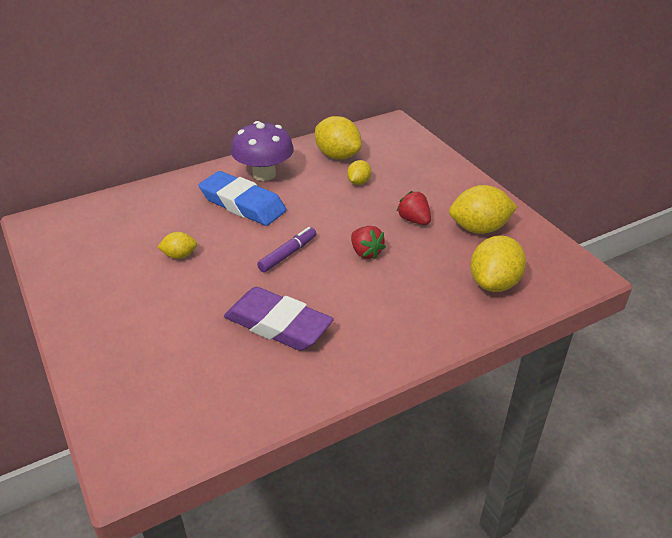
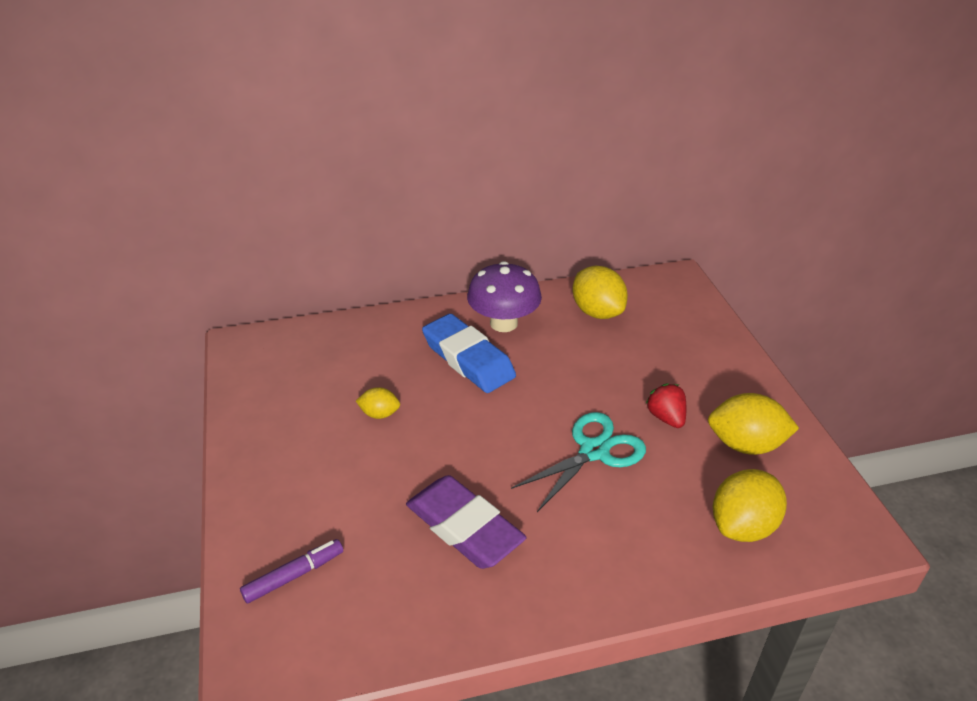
camera: 15 degrees right, 0 degrees up
(288, 254) = (501, 435): purple marker -> purple marker (294, 575)
(358, 182) = (612, 353): yellow lemon -> none
(366, 253) = (594, 451): red strawberry -> turquoise scissors

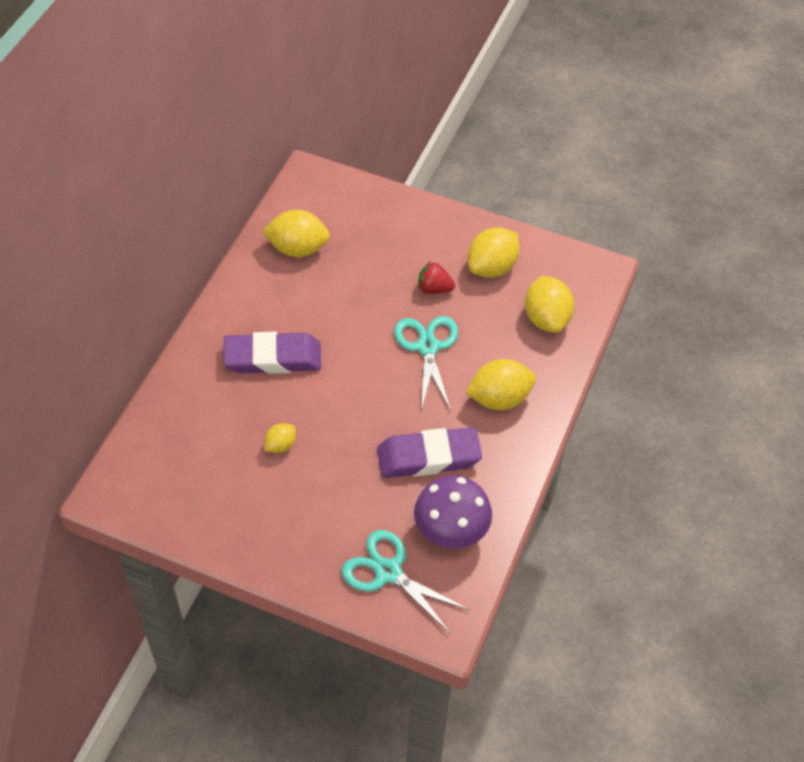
camera: 55 degrees left, 15 degrees up
(294, 575) = (388, 572): purple marker -> turquoise scissors
(468, 359) = (273, 358): blue eraser -> purple eraser
(503, 323) = (254, 311): purple mushroom -> purple mushroom (451, 530)
(596, 545) = (499, 398): none -> yellow lemon

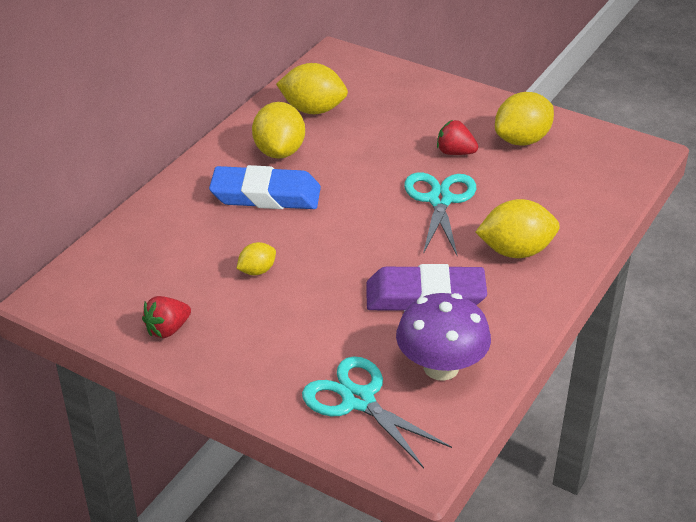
camera: 10 degrees right, 15 degrees down
(216, 518) = (167, 329): none -> red strawberry
(273, 358) = (266, 195): purple eraser -> blue eraser
(546, 318) = (579, 187): yellow lemon -> yellow lemon (279, 151)

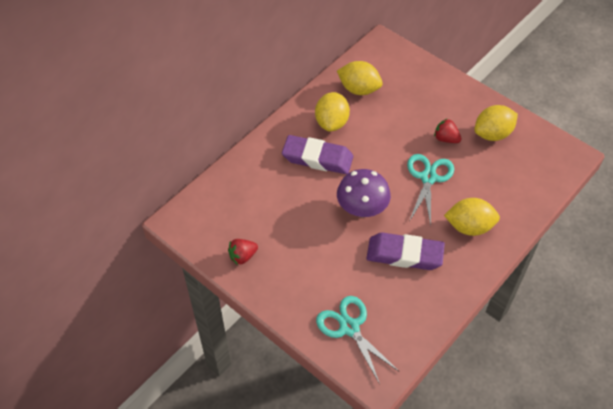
camera: 10 degrees right, 15 degrees up
(257, 271) = (303, 219): yellow lemon -> none
(266, 195) = (317, 158): blue eraser -> purple eraser
(441, 367) = (404, 311): purple mushroom -> purple mushroom (362, 208)

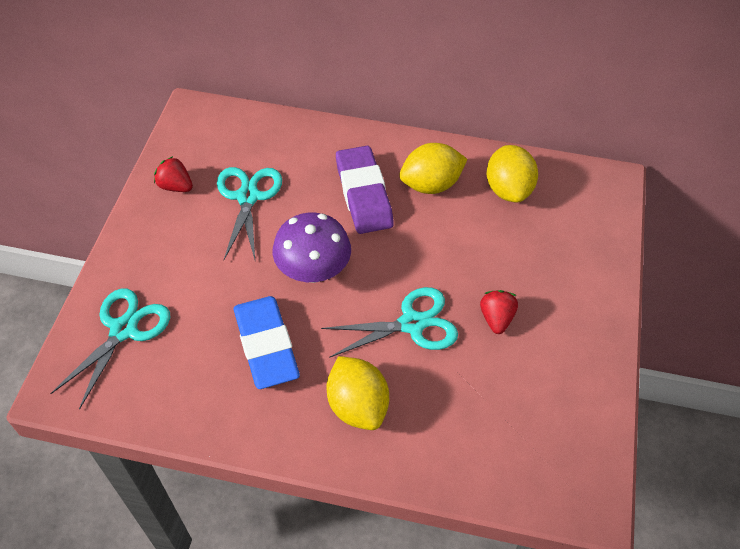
camera: 60 degrees right, 0 degrees up
(280, 219) = (248, 197): none -> turquoise scissors
(404, 254) = (266, 345): purple eraser -> blue eraser
(492, 134) = (549, 373): yellow lemon -> none

